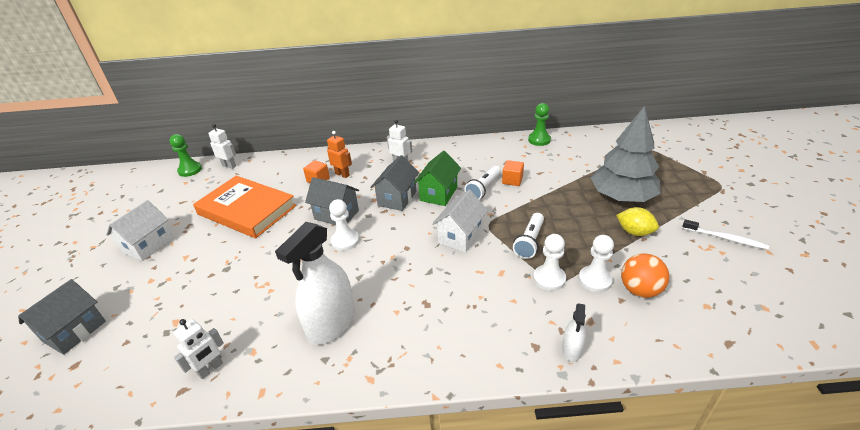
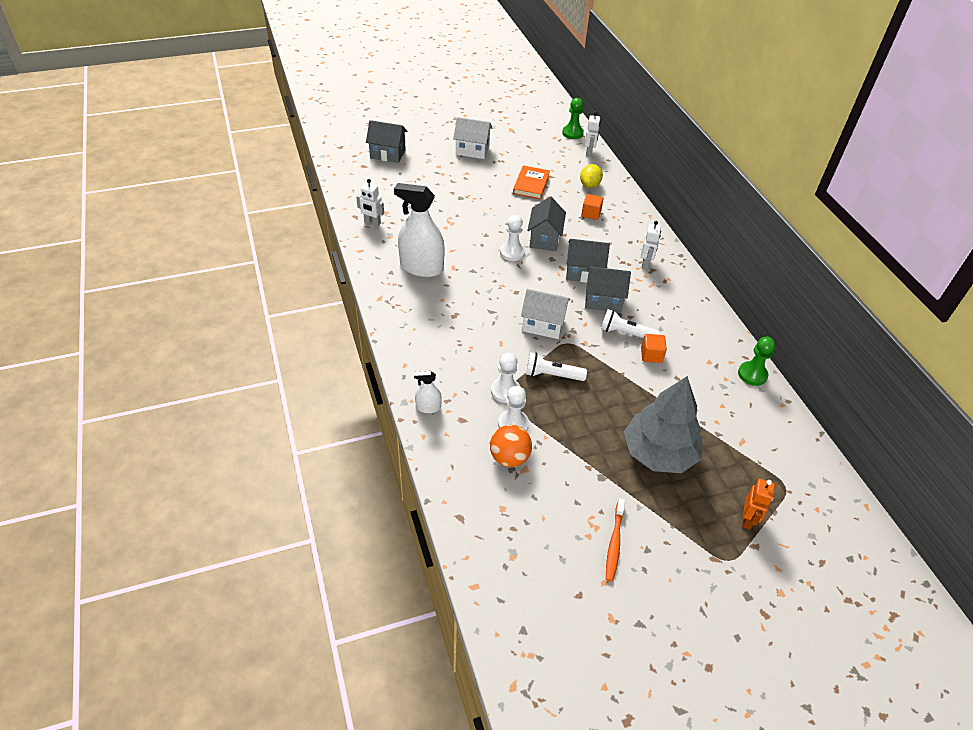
camera: 70 degrees right, 10 degrees up
(247, 210) = (531, 185): orange book -> orange book, size x0.56
(342, 174) = (607, 227): orange robot -> orange robot (747, 519)
(438, 194) = (603, 300): green house -> grey house
(634, 232) = (596, 460): yellow lemon -> yellow lemon (589, 185)
(725, 238) = (614, 543): white toothbrush -> orange toothbrush

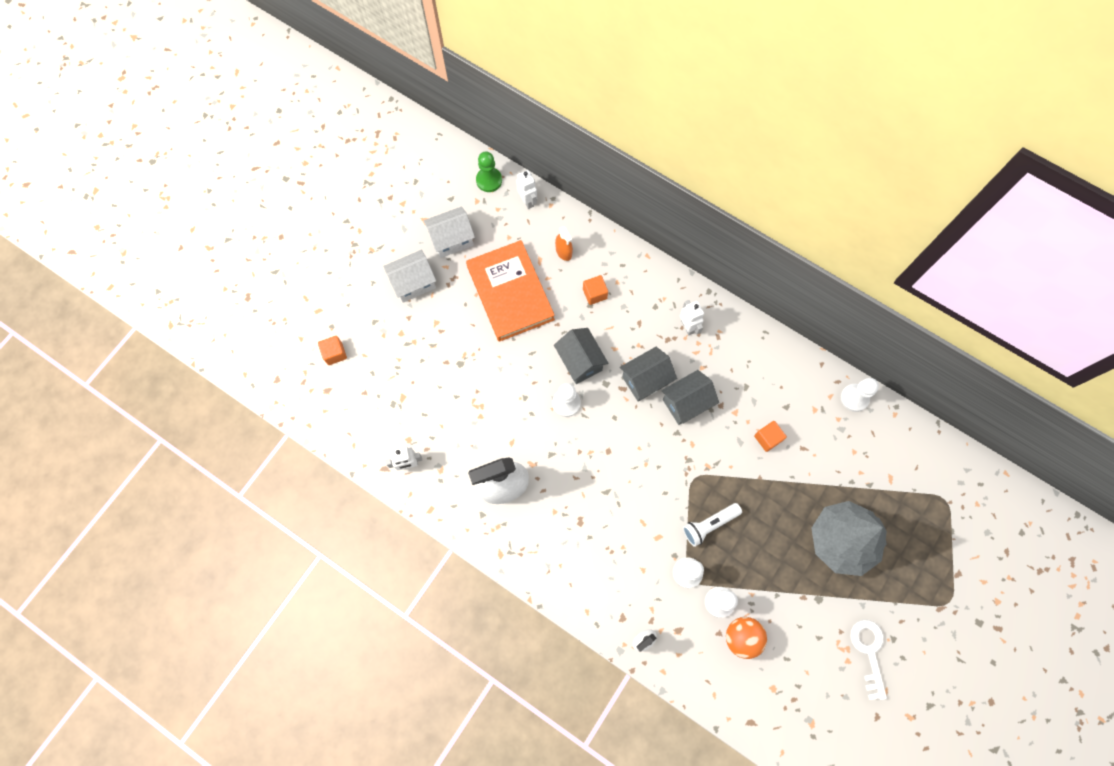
camera: 35 degrees left, 25 degrees up
(387, 154) = (335, 353): grey house -> orange cube
(531, 185) = (510, 293): orange book -> orange book, size x1.78
(543, 325) = (660, 473): white house -> white house (452, 239)
(589, 185) = (563, 252): yellow lemon -> orange spray bottle
(614, 543) = (869, 652): orange toothbrush -> white key
(626, 333) = (731, 429): white flashlight -> none
(747, 519) = (939, 553): orange robot -> none
(752, 374) = (854, 398): green pawn -> white pawn

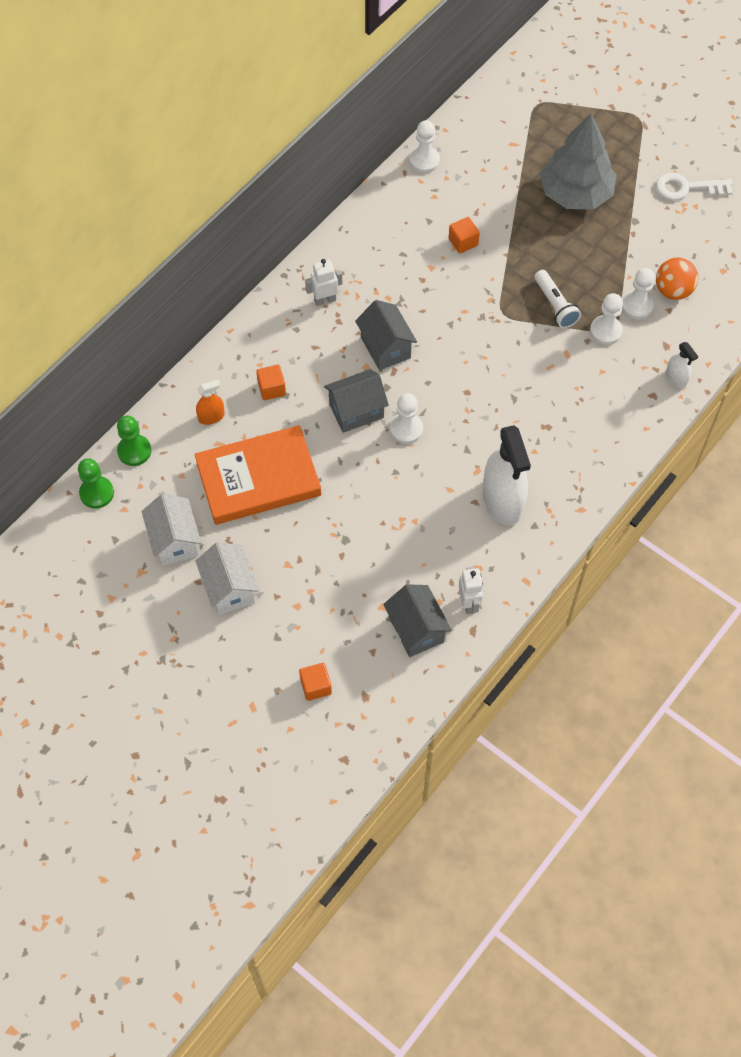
camera: 85 degrees left, 10 degrees down
(527, 201) = (134, 451): white robot -> green pawn
(686, 403) = (416, 311): grey house -> grey house (416, 629)

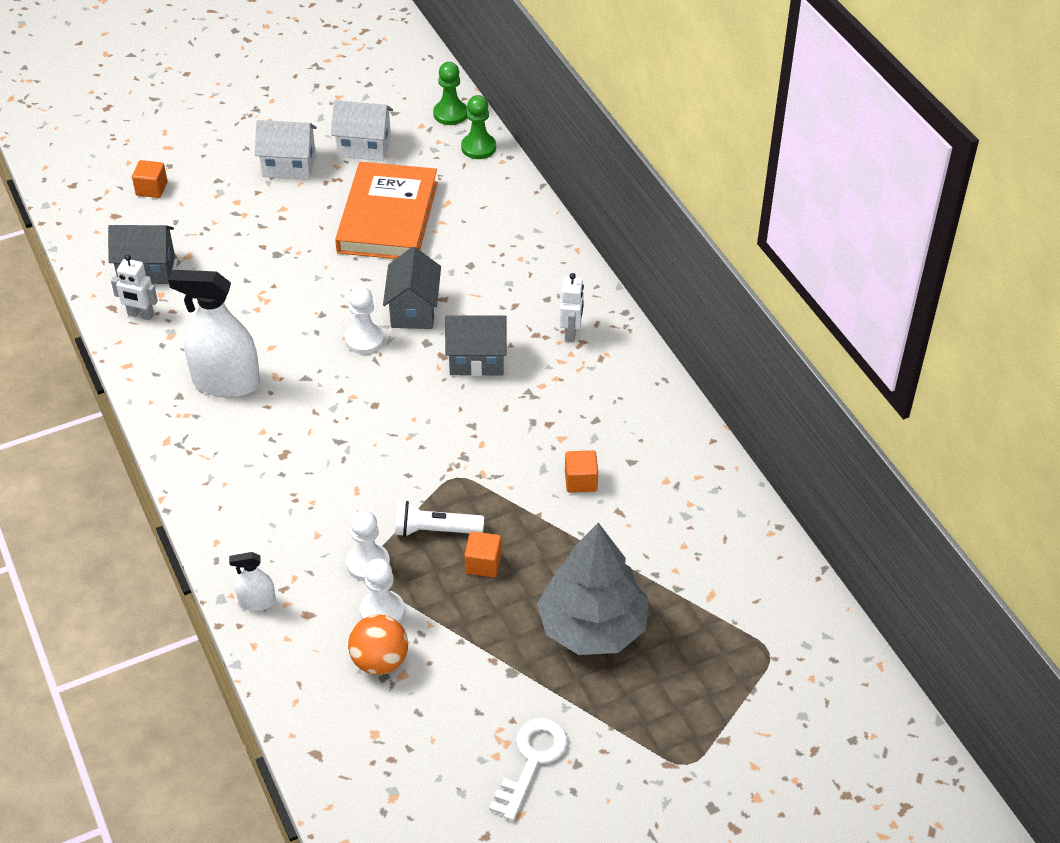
camera: 115 degrees right, 15 degrees down
(211, 417) = (481, 207): orange spray bottle -> none
(271, 388) = (484, 257): orange cube -> orange cube (483, 564)
(424, 160) = (728, 492): white pawn -> none

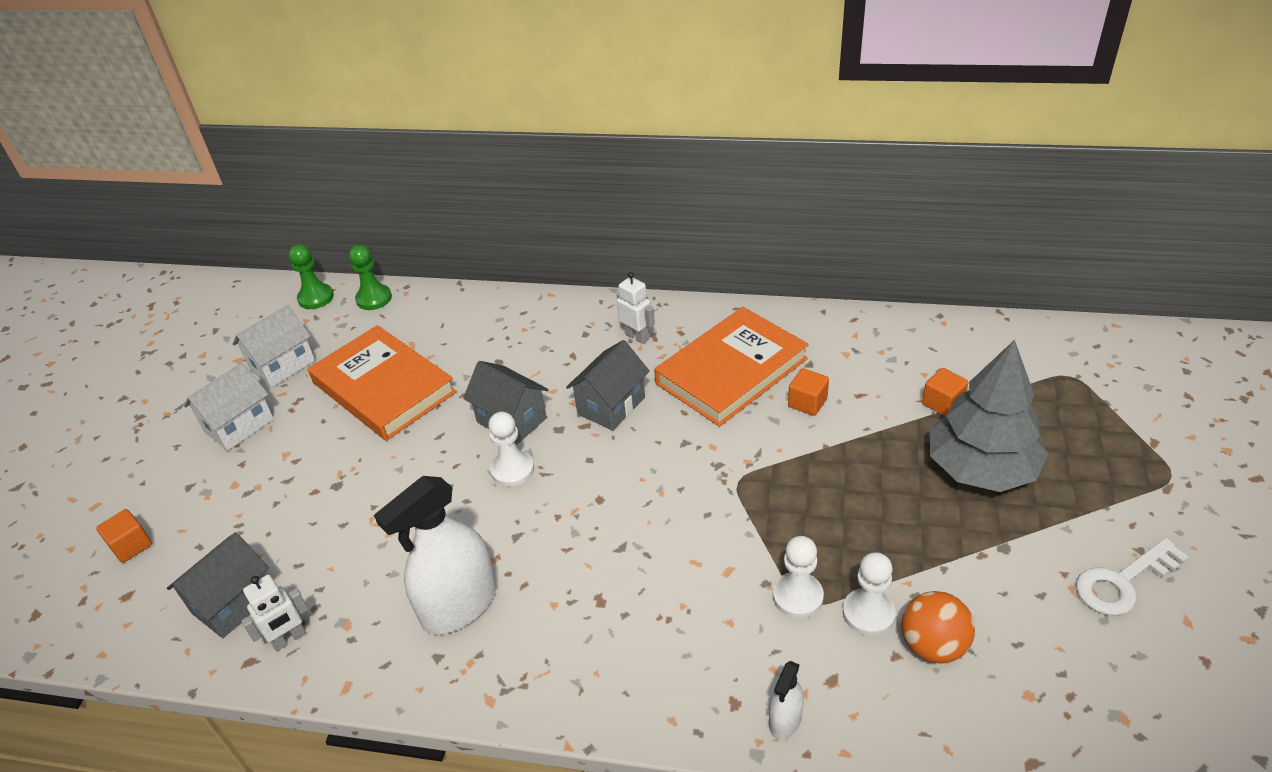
camera: 50 degrees left, 5 degrees down
(435, 530) = (792, 525): white flashlight -> none
(483, 564) = (858, 509): orange cube -> orange cube (942, 403)
(531, 761) = (1123, 581): white key -> white key turned 90 degrees counterclockwise
(579, 414) = (731, 371): none -> orange book

